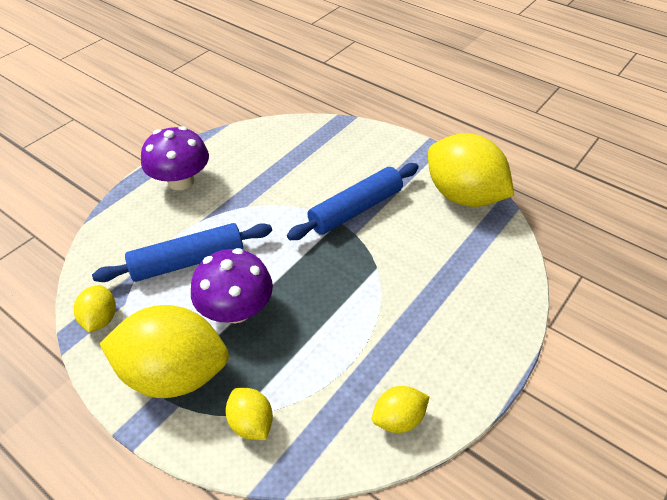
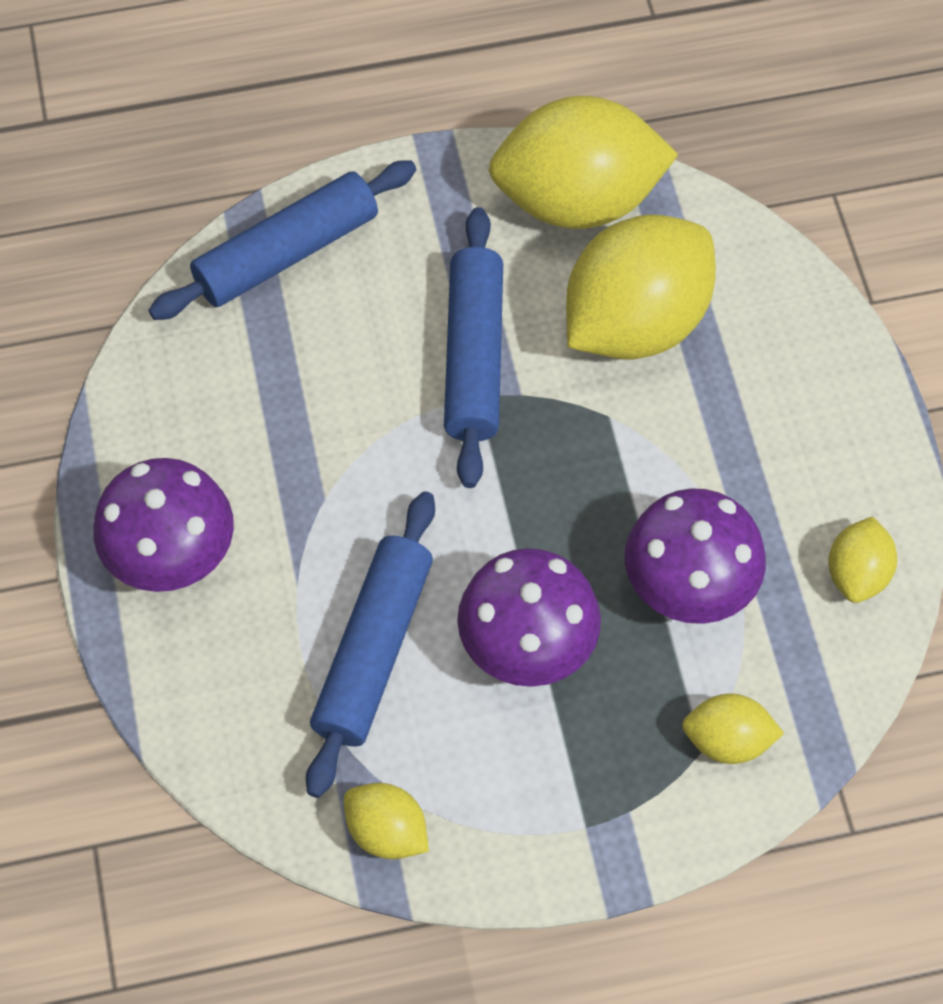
camera: 50 degrees left, 15 degrees up
(174, 373) = (573, 787): yellow lemon -> yellow lemon (635, 322)
(323, 350) = (689, 584): none -> purple mushroom
(340, 136) = (286, 253): none -> blue rolling pin

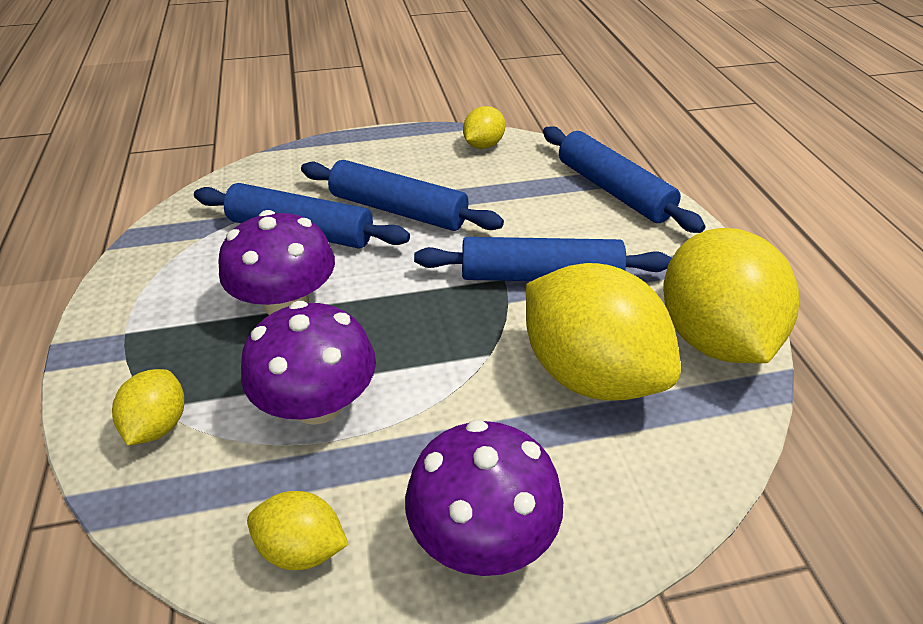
camera: 90 degrees right, 20 degrees down
(171, 554) = (386, 156): purple mushroom -> purple mushroom (482, 534)
(325, 526) = (398, 210): none -> blue rolling pin
(387, 832) = (168, 238): yellow lemon -> yellow lemon (483, 145)

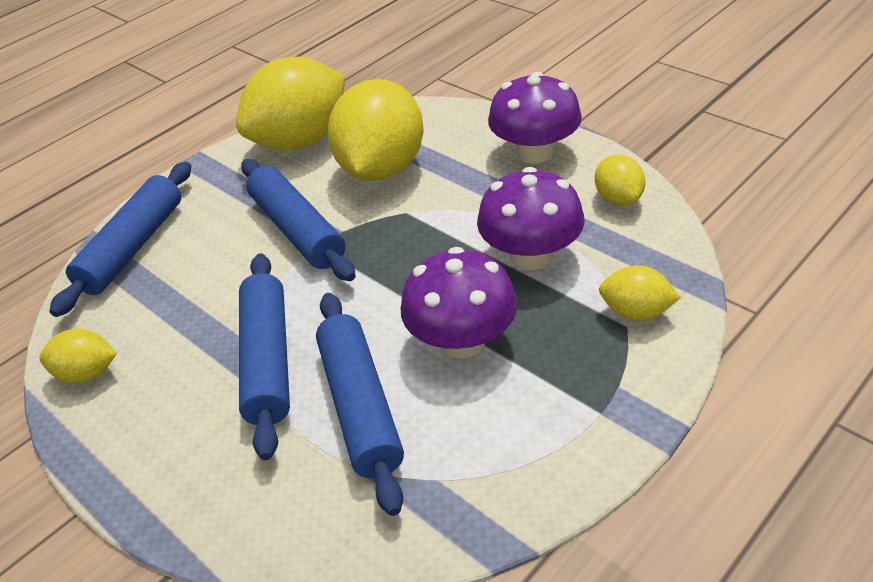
camera: 120 degrees left, 0 degrees up
(158, 425) = (636, 312): yellow lemon -> yellow lemon turned 45 degrees clockwise

